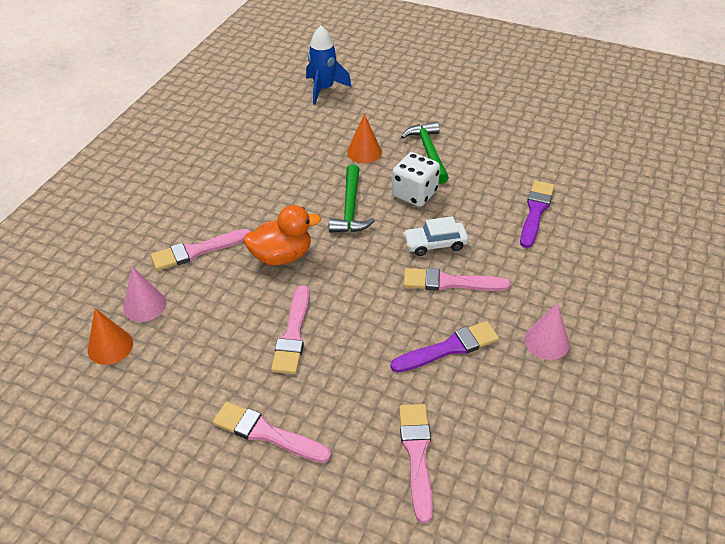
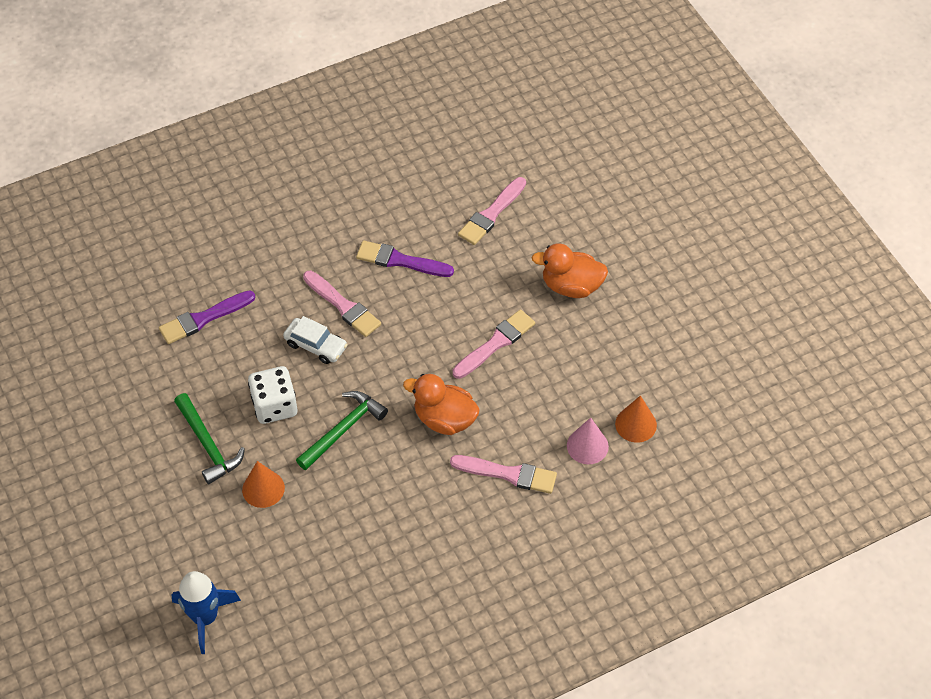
camera: 140 degrees left, 10 degrees up
(266, 433) = (571, 286): pink brush -> orange duck
(428, 152) = (208, 445): green hammer -> green hammer turned 60 degrees counterclockwise
(546, 341) = (332, 221): pink cone -> none

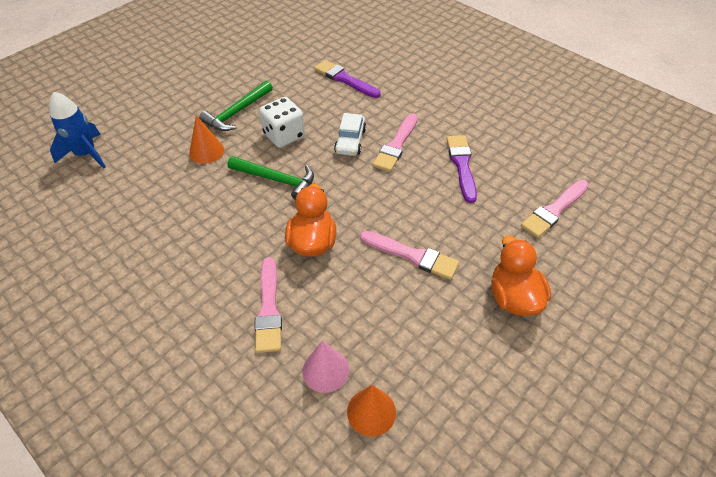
camera: 70 degrees right, 5 degrees down
(491, 214) = (554, 210): pink brush -> pink brush turned 60 degrees counterclockwise

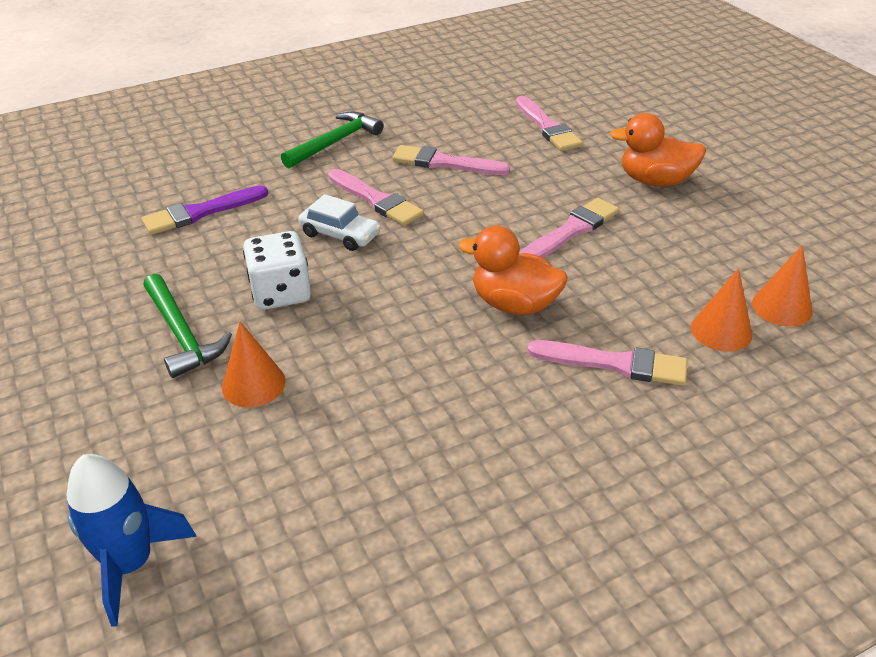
camera: 70 degrees left, 10 degrees down
(277, 180) = (374, 316): green hammer -> green hammer (335, 142)
(325, 370) = (721, 331): pink cone -> orange cone
(462, 165) = (444, 163): purple brush -> pink brush

